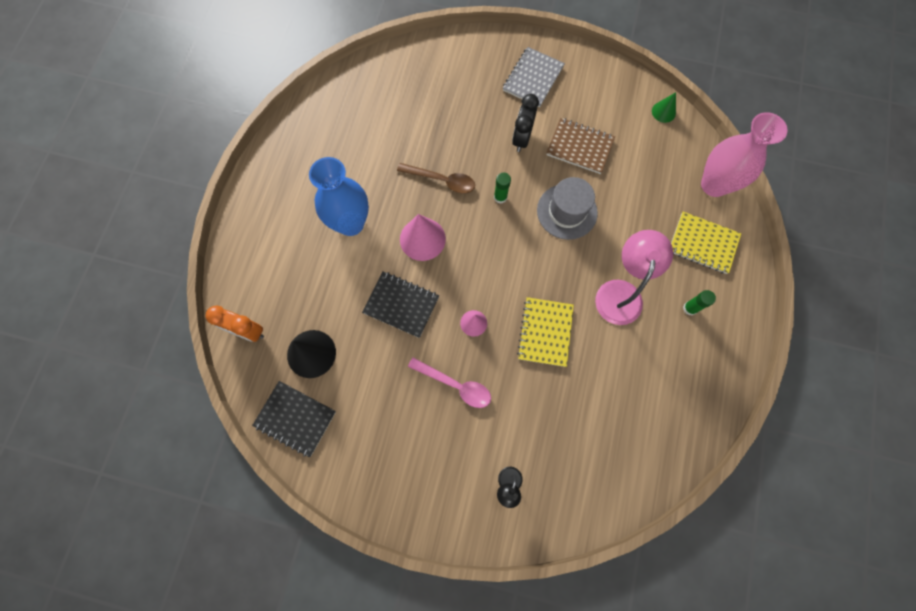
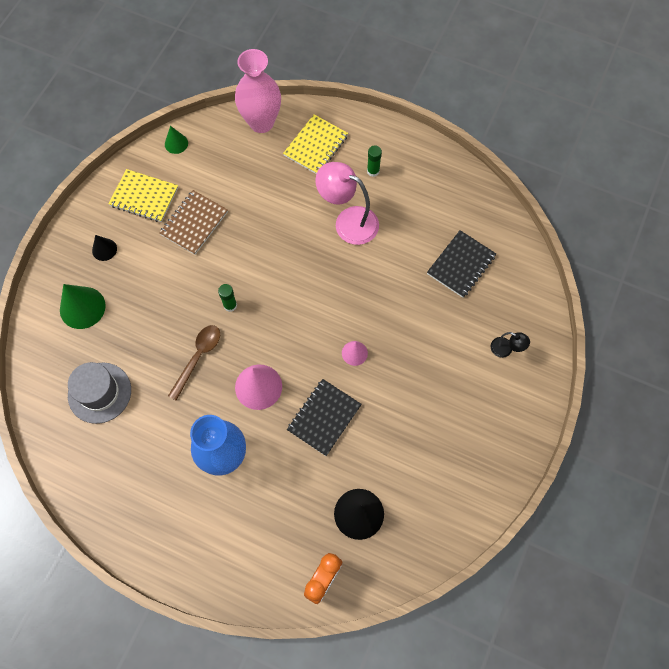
camera: 80 degrees left, 5 degrees down
(295, 418) = (422, 536): black notebook -> black notebook (461, 265)
(455, 385) = (411, 379): pink spoon -> none
(471, 75) = (82, 307): none -> green cone
(521, 138) = (170, 273): black clock -> none
(533, 78) = (104, 249): grey notebook -> black cone
(545, 332) = (374, 292): yellow notebook -> yellow notebook (144, 197)
(567, 211) = (259, 249): grey hat -> grey hat (99, 392)

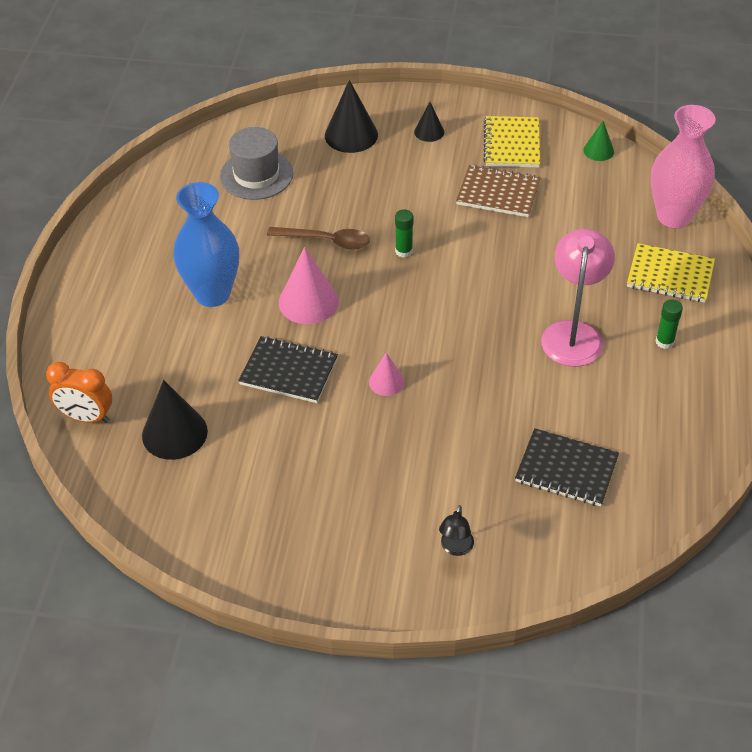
camera: 75 degrees right, 20 degrees down
(82, 307) = (351, 135): green cone -> black cone

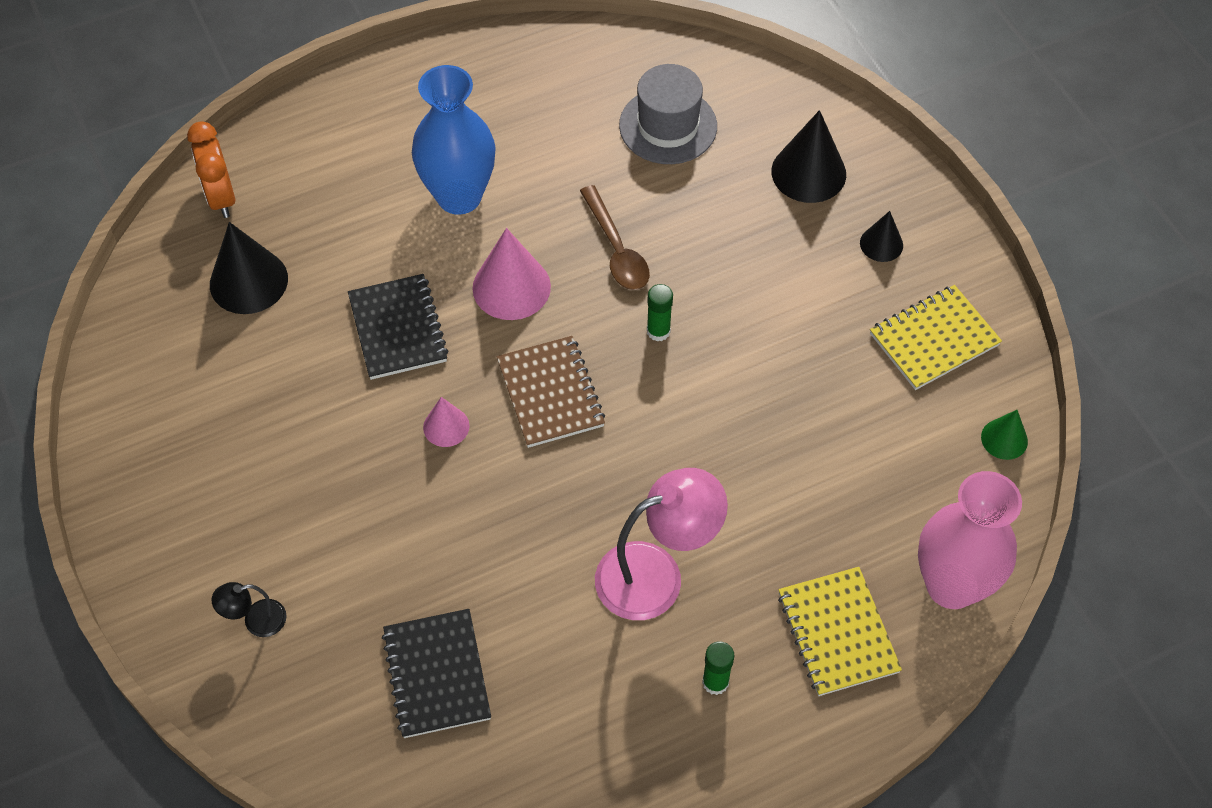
camera: 55 degrees right, 10 degrees up
(498, 193) = (833, 372): brown notebook -> brown notebook (550, 393)

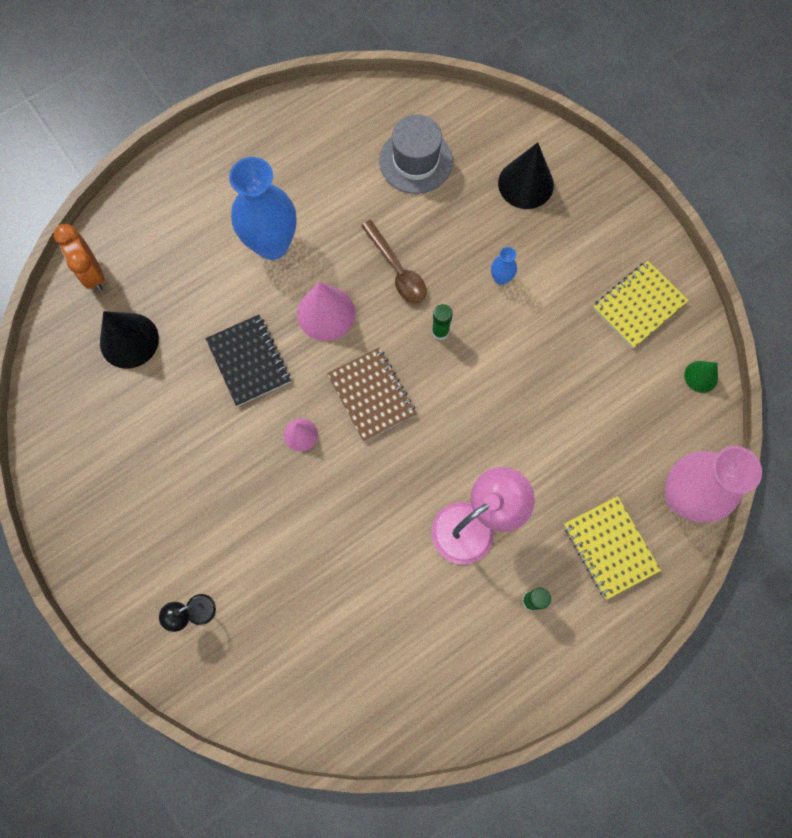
camera: 10 degrees left, 15 degrees up
(437, 675) = (333, 631): black notebook -> none
(753, 279) = (501, 278): none -> blue vase
(881, 244) = (588, 234): black cone -> none

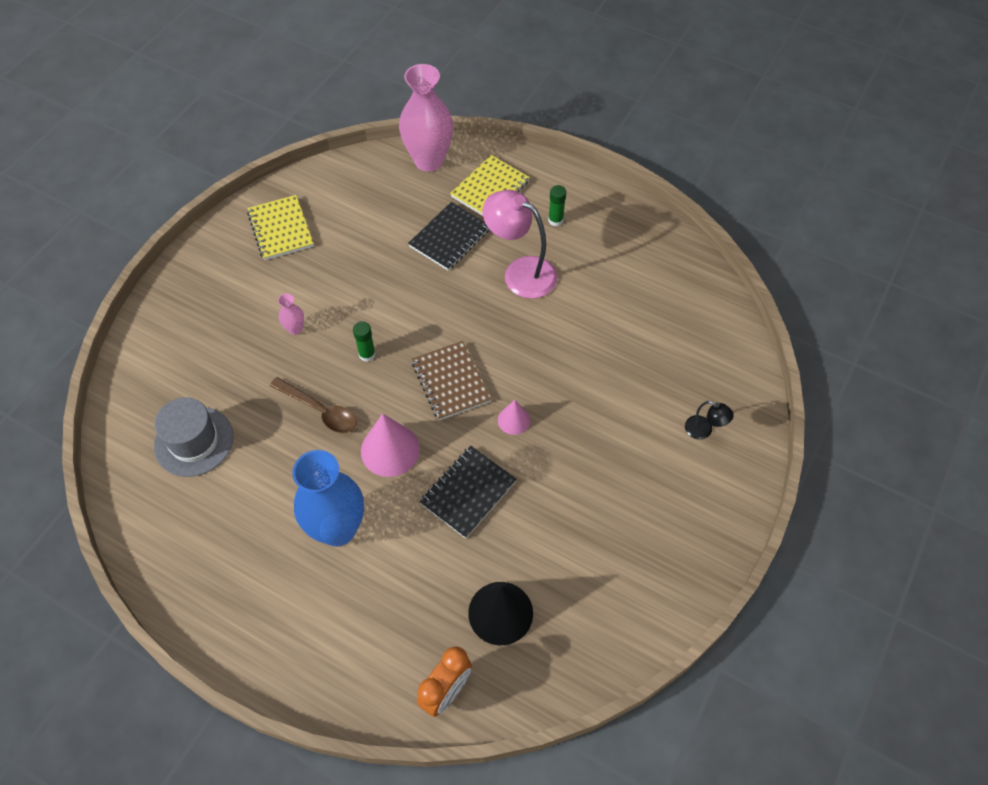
camera: 115 degrees left, 15 degrees down
(371, 395) = (450, 382): brown notebook -> brown notebook turned 60 degrees counterclockwise
(397, 269) = (320, 410): brown spoon -> brown spoon turned 90 degrees clockwise
(501, 278) = (295, 329): blue vase -> pink vase
(525, 184) = (189, 343): black cone -> none
(555, 471) = (450, 238): none -> black notebook
(638, 305) = (281, 229): yellow notebook -> yellow notebook turned 45 degrees clockwise
(701, 376) = (326, 176): green cone -> none

